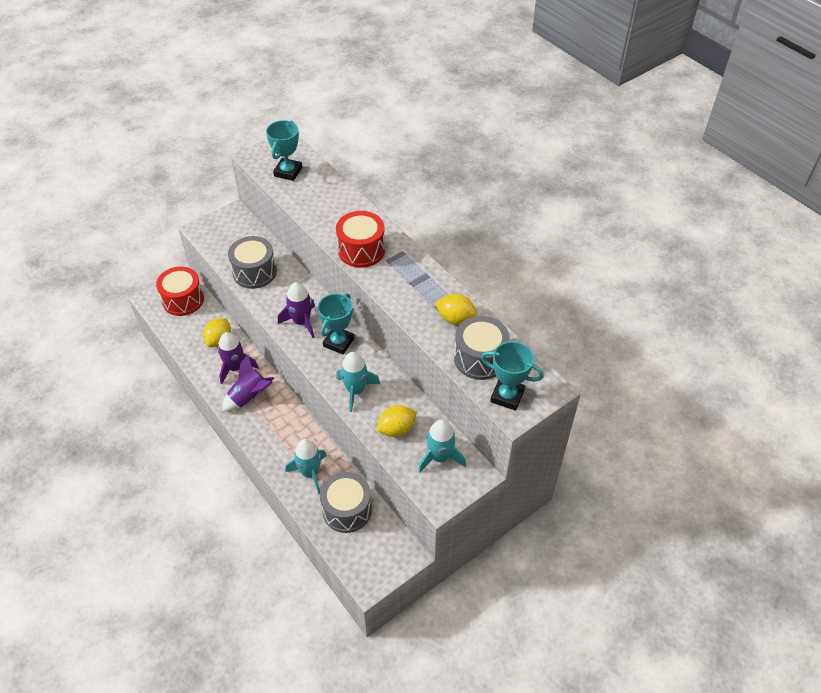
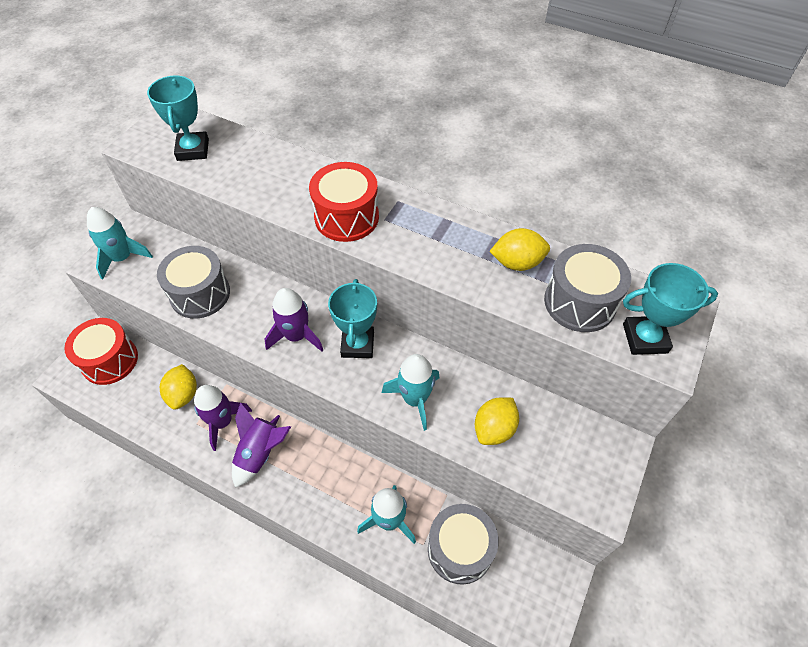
camera: 25 degrees left, 5 degrees up
(440, 457) = (566, 444): turquoise rocket -> turquoise rocket (122, 258)

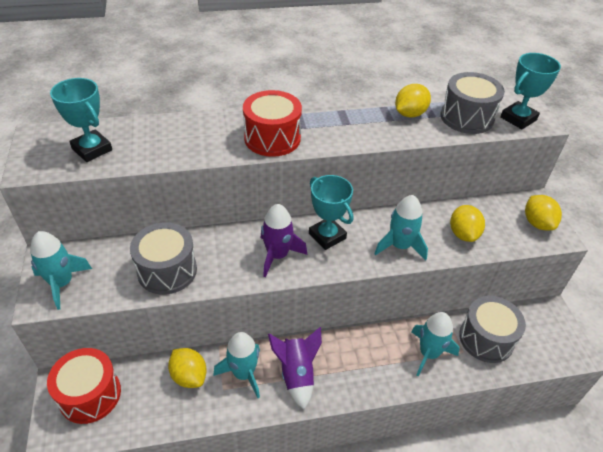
camera: 40 degrees left, 10 degrees down
(222, 422) = (243, 373): purple rocket -> turquoise rocket
(594, 472) = (537, 223): none -> yellow lemon

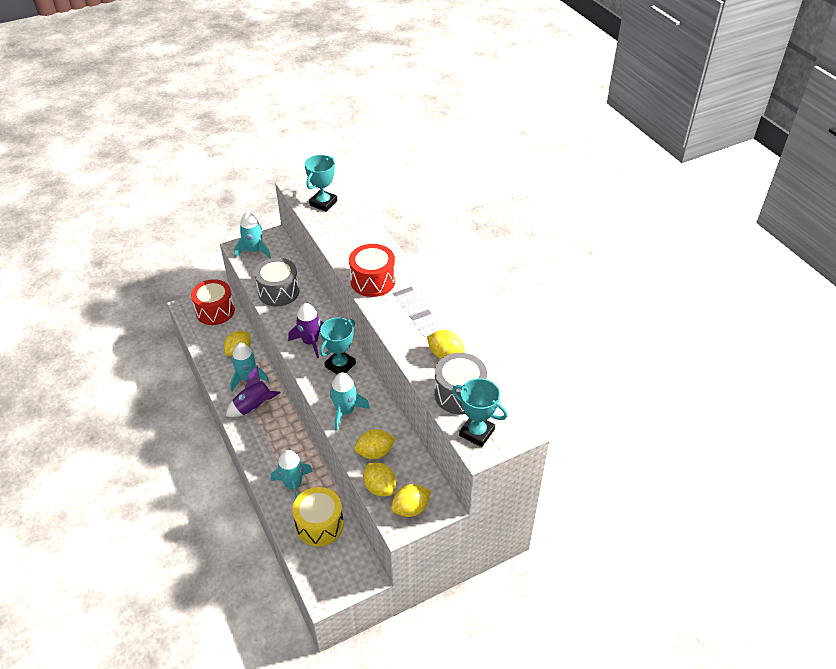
camera: 75 degrees right, 0 degrees up
(486, 339) = (319, 525): grey drum -> yellow drum
(510, 240) = (380, 487): none -> yellow lemon

